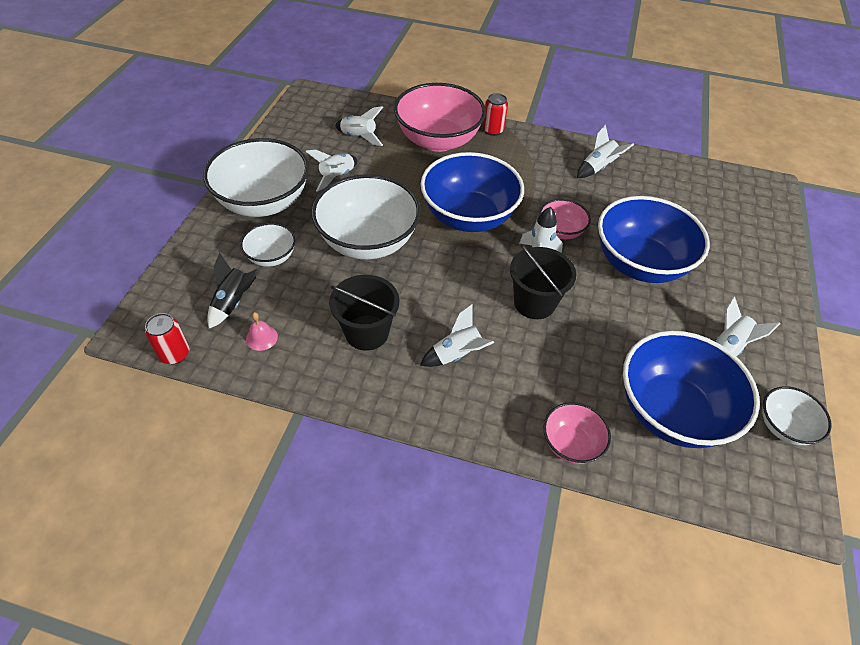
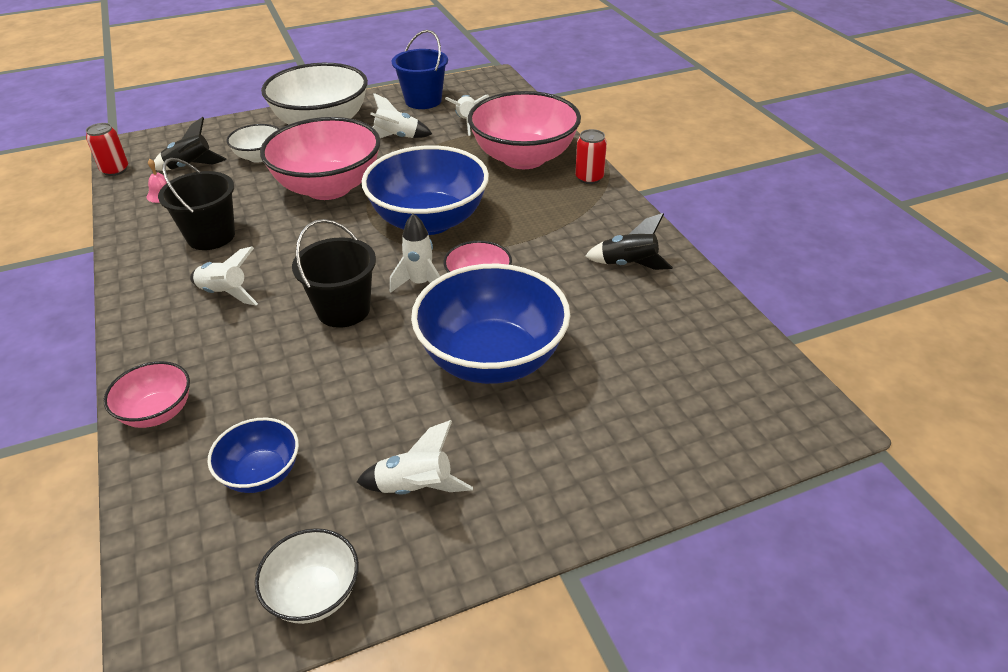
camera: 55 degrees right, 10 degrees down
(298, 139) = (423, 101): none -> blue bucket
(368, 241) = (328, 187): white bowl -> pink bowl
(598, 168) = (629, 265): white rocket -> black rocket
(671, 411) = (261, 473): blue bowl -> blue bowl, size x0.50

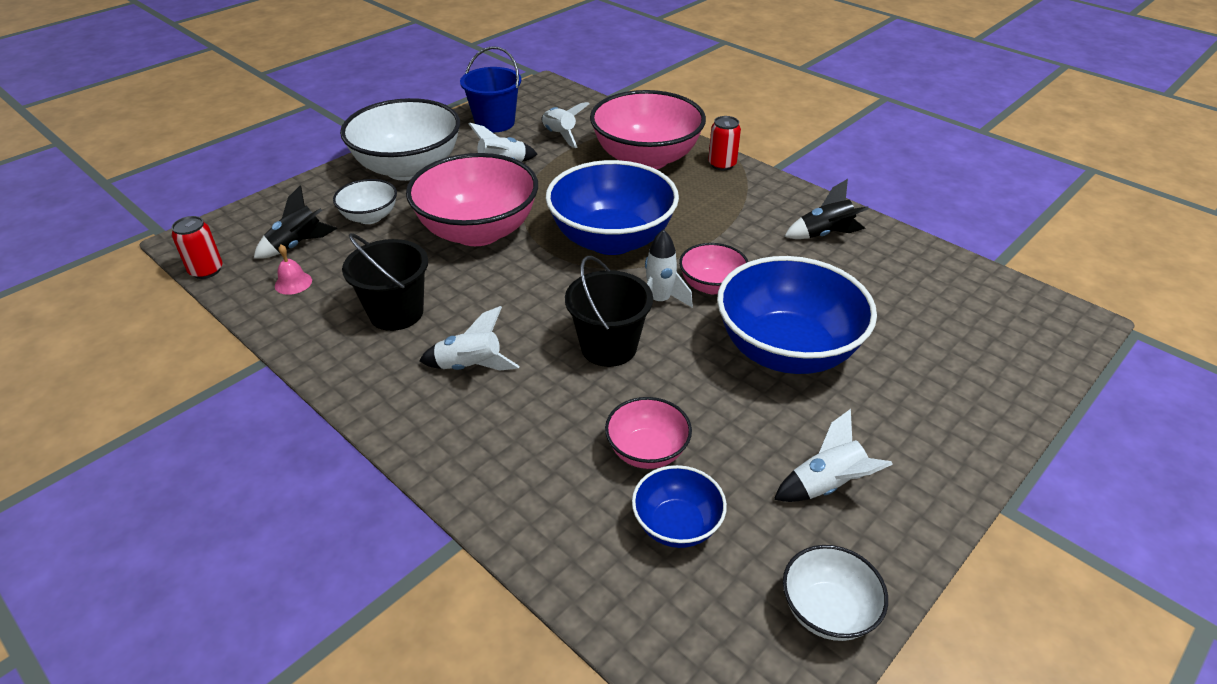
camera: 25 degrees left, 0 degrees up
(157, 412) = (514, 506): pink bowl -> pink bowl (647, 451)

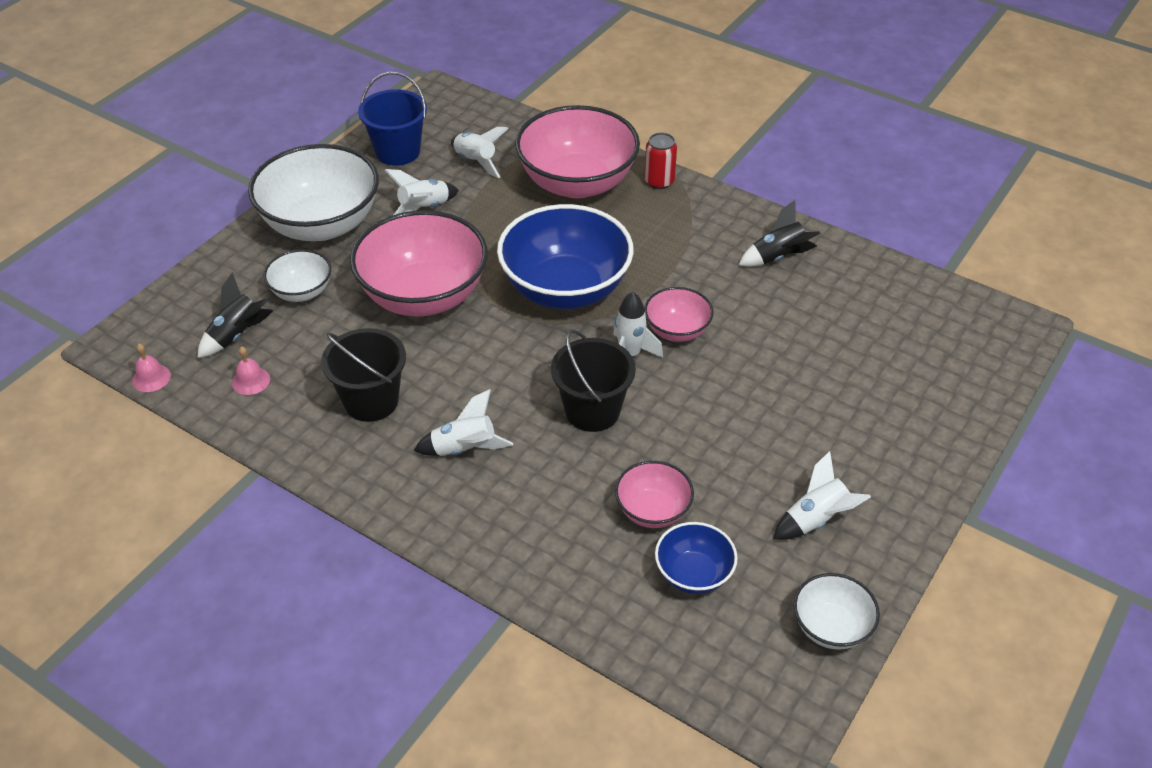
camera: 10 degrees left, 5 degrees up
(206, 270) = (151, 378): red can -> pink bell
(786, 350) = (760, 392): blue bowl -> none

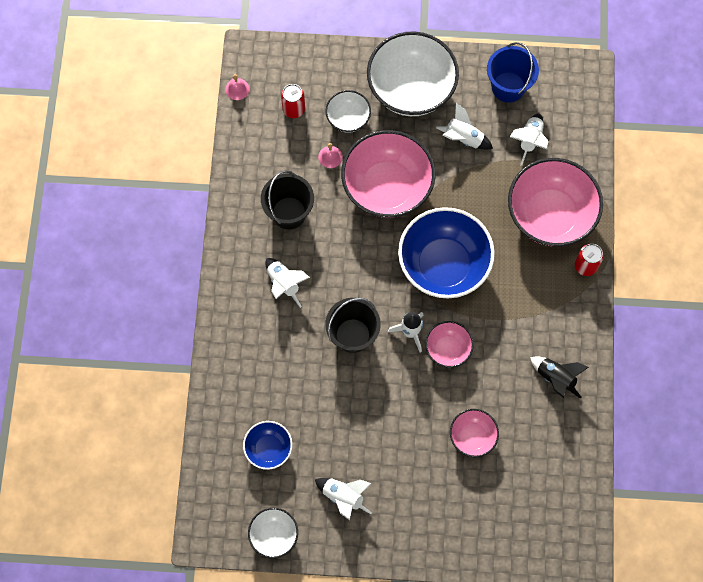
camera: 60 degrees right, 25 degrees up
(237, 335) = (293, 109): black rocket -> red can
(251, 381) = (266, 141): pink bell -> pink bell (330, 157)
(653, 511) = (299, 406): pink bowl -> pink bowl (472, 436)

